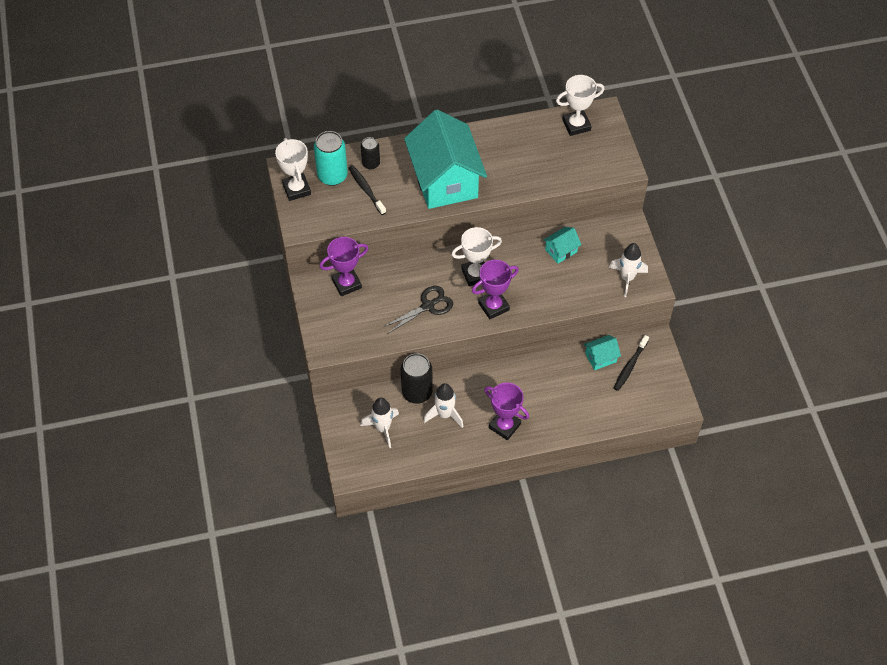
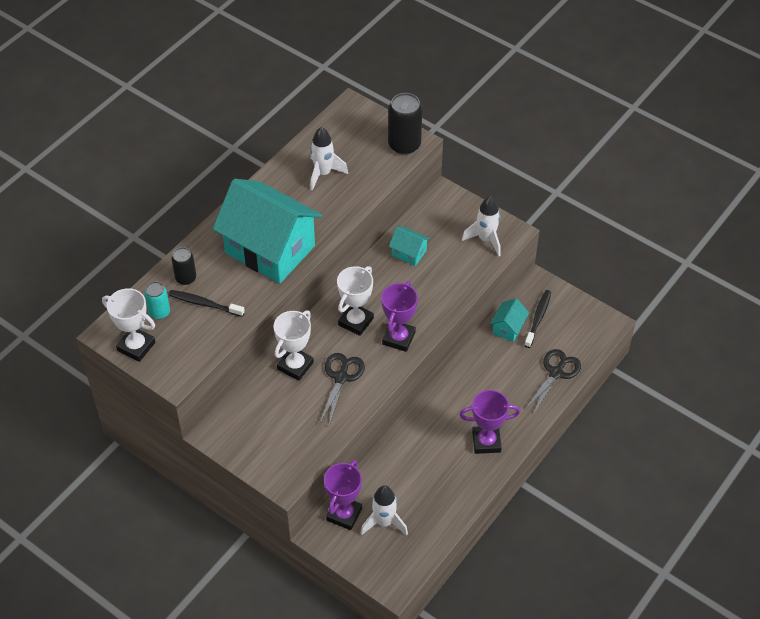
camera: 40 degrees left, 5 degrees down
(332, 176) = (159, 312): turquoise can -> turquoise can, size x0.60
(346, 284) = (246, 409): purple trophy -> purple trophy (344, 514)
(417, 392) = (383, 468): black can -> black can (404, 145)
(444, 414) = (426, 470): white rocket -> white rocket (323, 173)
(561, 251) = (409, 253): turquoise house -> turquoise house turned 75 degrees counterclockwise
(576, 125) = (339, 131): white trophy -> white trophy (295, 366)
(603, 414) = (556, 373): none -> black scissors
(630, 366) = (538, 318): black toothbrush -> black toothbrush turned 150 degrees counterclockwise

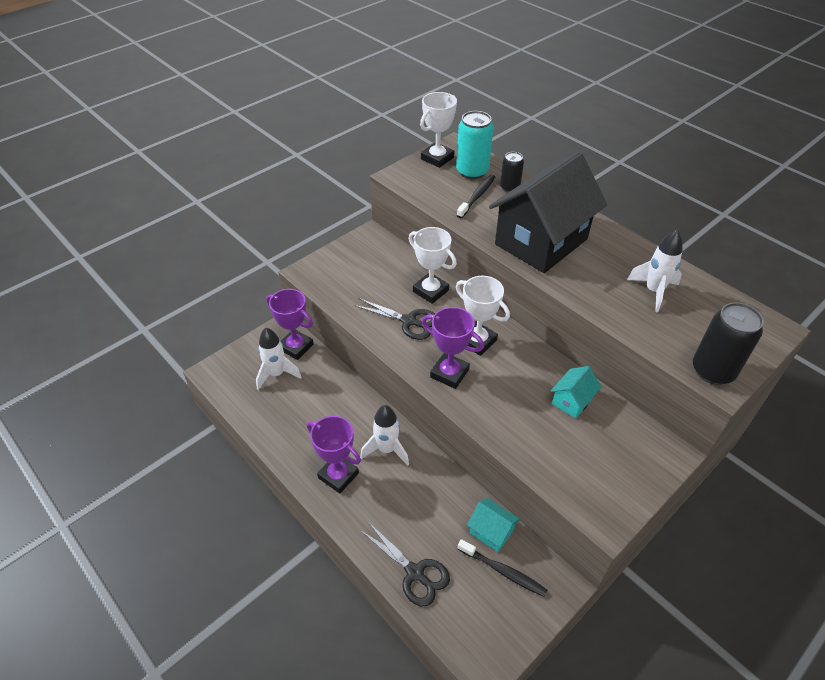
camera: 100 degrees right, 5 degrees down
(159, 312) = (472, 171): turquoise can -> turquoise can, size x1.67
(270, 249) = (541, 242): turquoise house -> black house
(486, 239) = (593, 486): white rocket -> white rocket (387, 449)
(486, 442) = (338, 475): purple trophy -> purple trophy turned 60 degrees counterclockwise

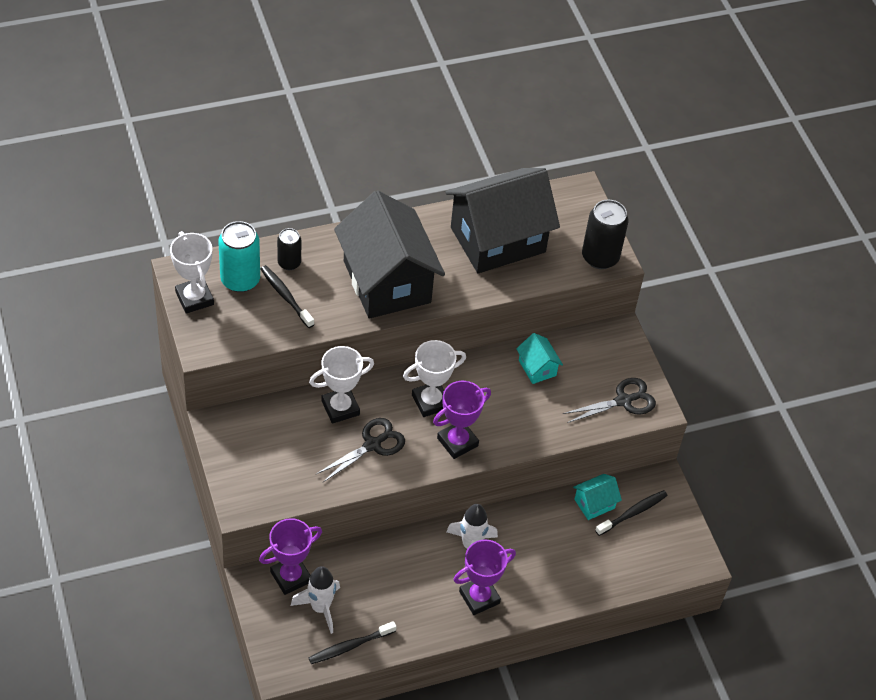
camera: 70 degrees left, 5 degrees up
(250, 405) = (350, 646): none -> black toothbrush
(414, 573) = (604, 576): black scissors -> black scissors (623, 401)
(653, 291) = (498, 240): white rocket -> black house

